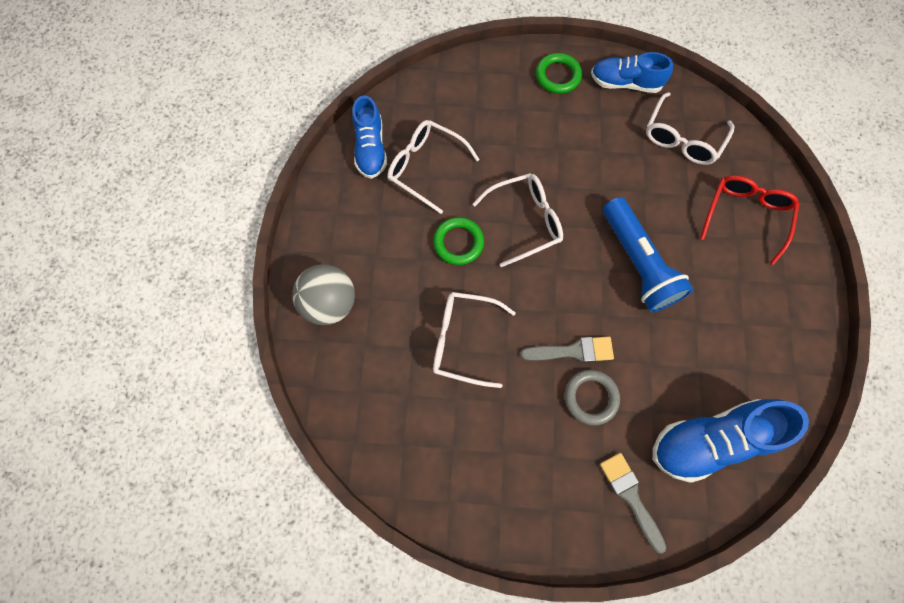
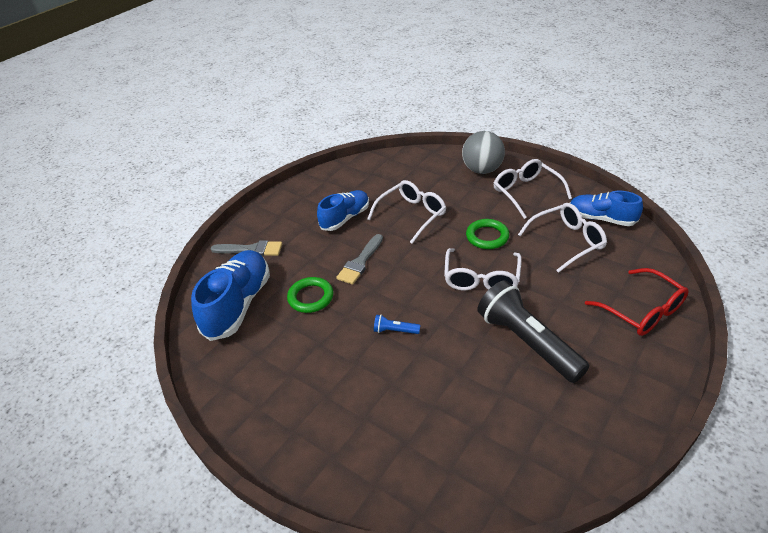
camera: 125 degrees right, 30 degrees down
(558, 76) = (635, 368): green ring -> green ring (310, 297)
(579, 154) = (527, 342): none -> black flashlight
(590, 397) = (323, 257): grey ring -> none
(625, 83) = (601, 425): blue shoe -> blue shoe (345, 218)
(637, 263) = (395, 330): blue flashlight -> blue flashlight, size x0.41
(682, 139) = (500, 438): white glasses -> white glasses (526, 192)
(745, 216) = (379, 441): red glasses -> red glasses (642, 311)

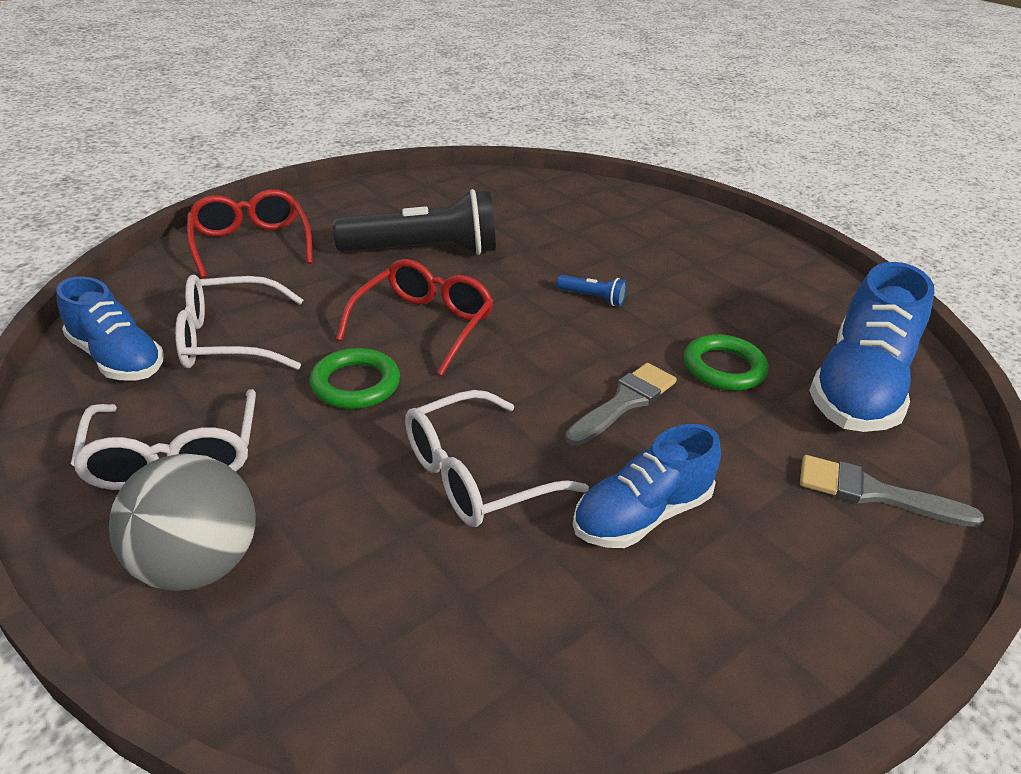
camera: 170 degrees left, 5 degrees down
(481, 279) = (424, 324): white glasses -> red glasses
(527, 342) = (424, 251): black flashlight -> black flashlight turned 75 degrees counterclockwise

